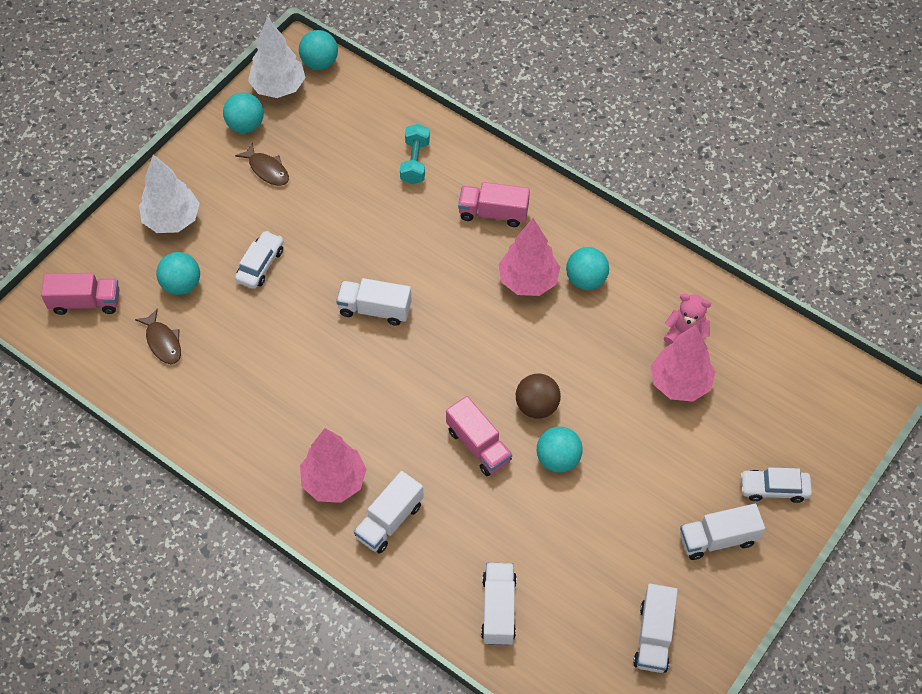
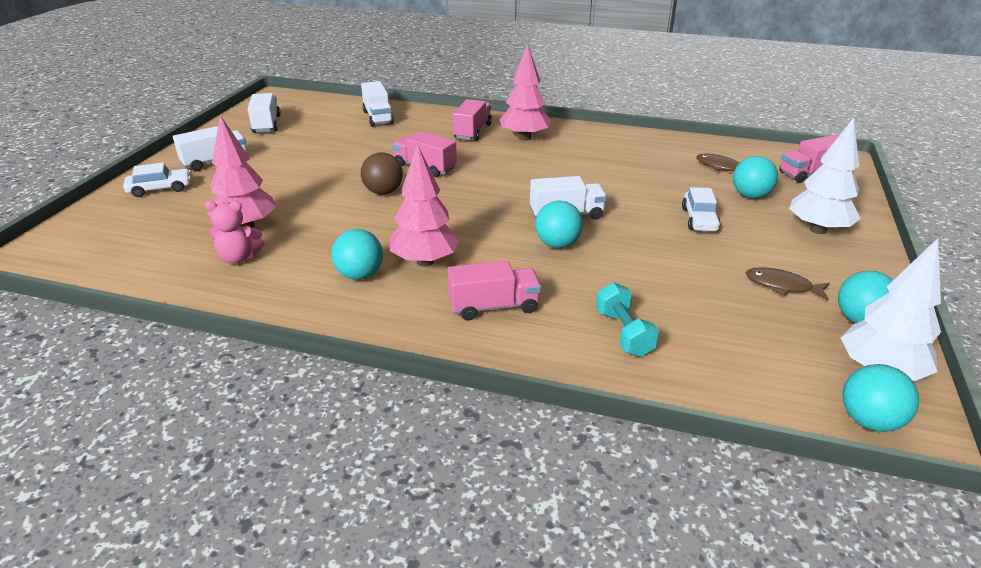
camera: 160 degrees right, 25 degrees down
(389, 521) = (472, 131): white truck -> pink truck
(558, 459) = (355, 172): turquoise ball -> turquoise ball (557, 244)

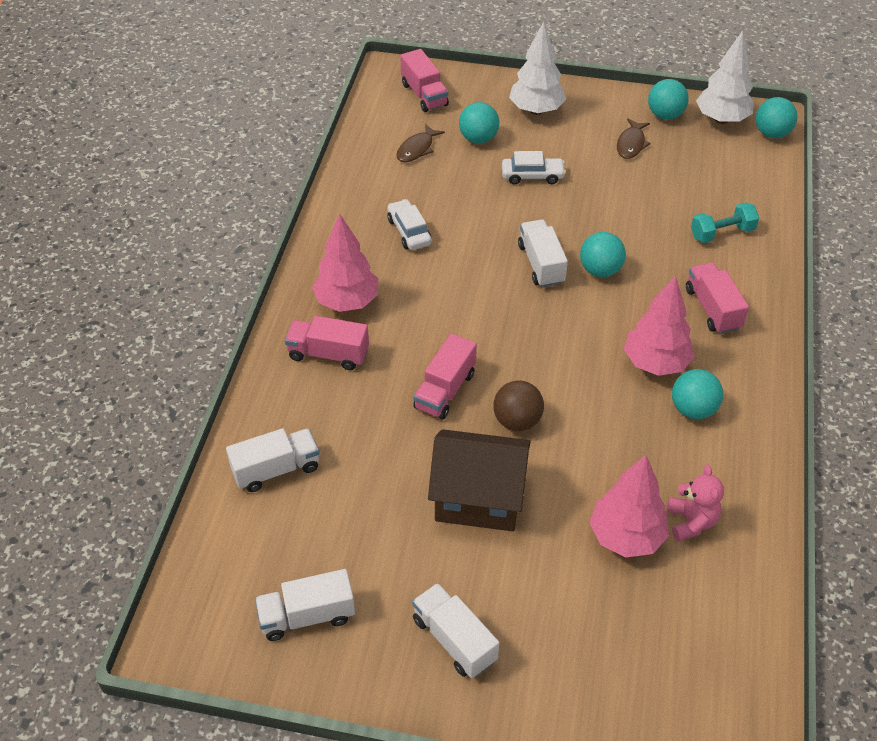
camera: 95 degrees left, 15 degrees up
(160, 189) = (550, 678): white car -> white car (409, 231)
(318, 174) = (478, 499): none -> brown house

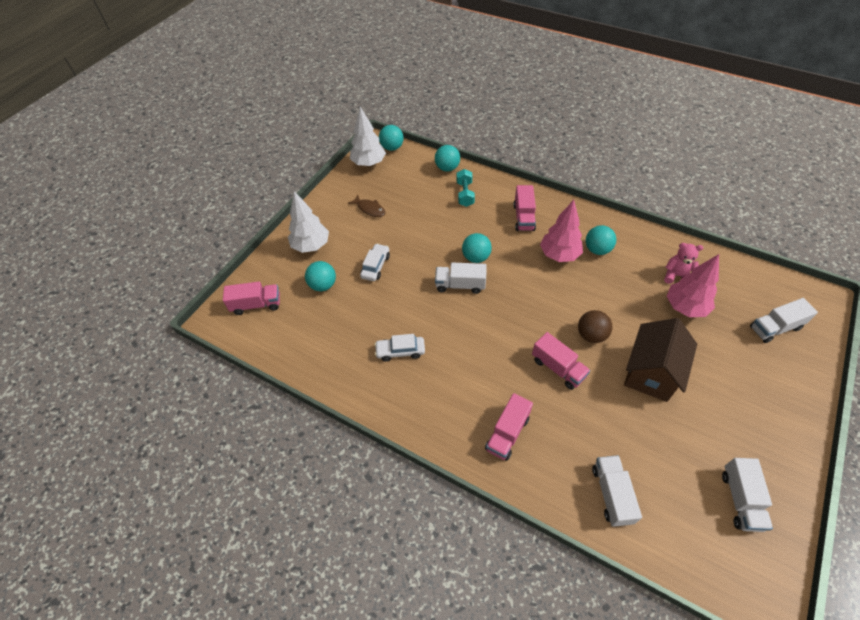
camera: 70 degrees left, 5 degrees up
(347, 302) = (458, 409): pink tree -> none
(417, 149) = (315, 324): brown fish -> none
(454, 640) = (757, 414): white truck -> white truck (775, 328)
(665, 115) = (351, 186): turquoise ball -> turquoise ball (447, 168)
(712, 309) = (523, 217): pink truck -> pink truck turned 90 degrees counterclockwise

